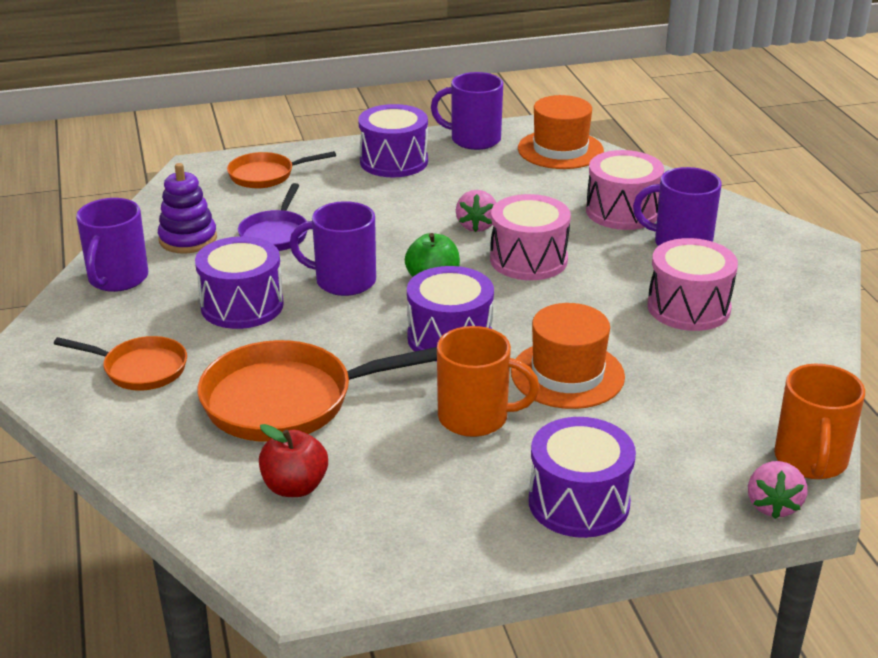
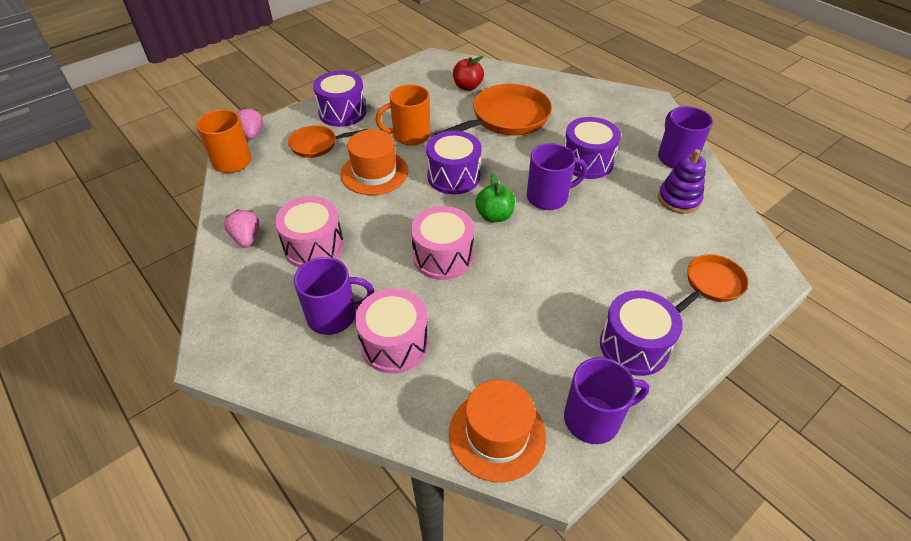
camera: 155 degrees right, 15 degrees up
(140, 369) = (592, 113): orange pan -> orange pan (317, 145)
(275, 234) = (631, 223): purple pan -> none
(476, 226) = (502, 281): pink strawberry -> pink strawberry (246, 238)

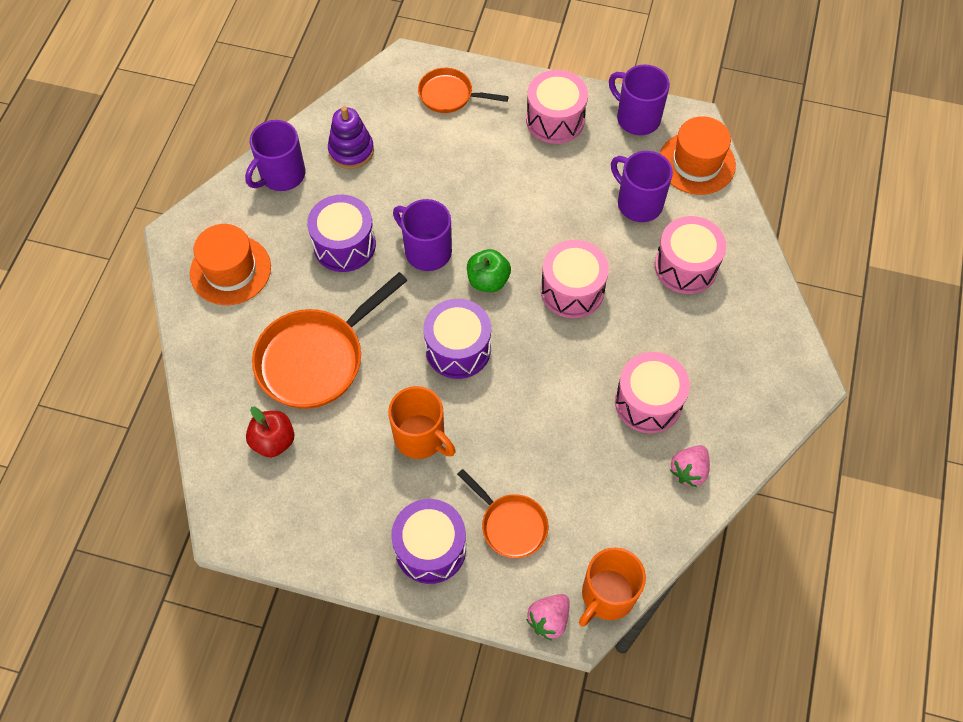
camera: 125 degrees left, 15 degrees up
(333, 316) = (700, 327): purple mug -> purple mug (638, 203)
(374, 173) = (510, 427): orange hat -> orange hat (230, 270)
(506, 118) = (316, 359): orange pan -> orange pan turned 60 degrees counterclockwise
(634, 346) = (555, 120): purple drum -> pink drum

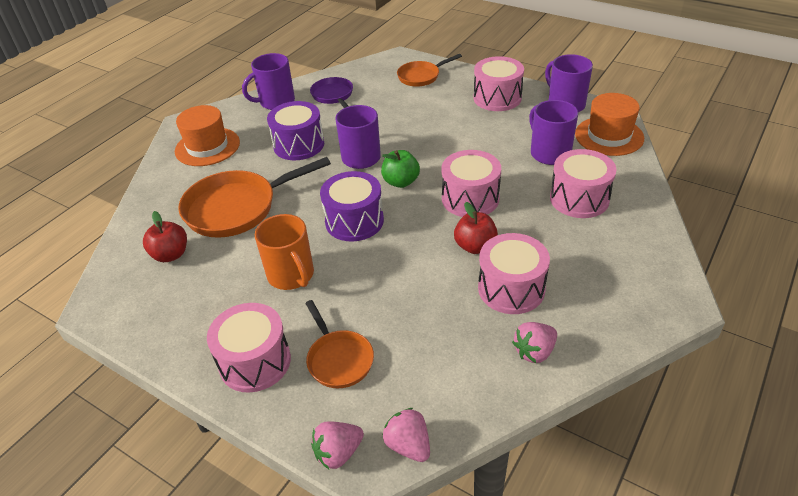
camera: 20 degrees right, 20 degrees down
(351, 151) = (333, 96): purple stacking toy -> purple pan
(430, 548) = (255, 362): purple drum -> pink drum
(449, 95) = (421, 76): orange pan -> orange pan turned 60 degrees counterclockwise
(597, 356) = (475, 246): none -> red apple
(607, 595) = (408, 445): orange mug -> pink strawberry

